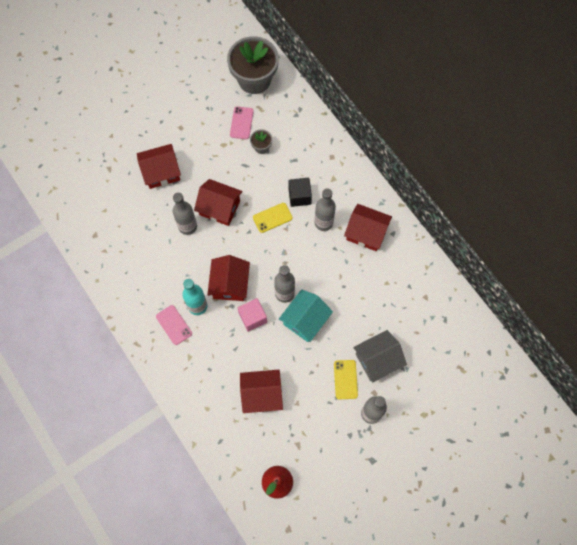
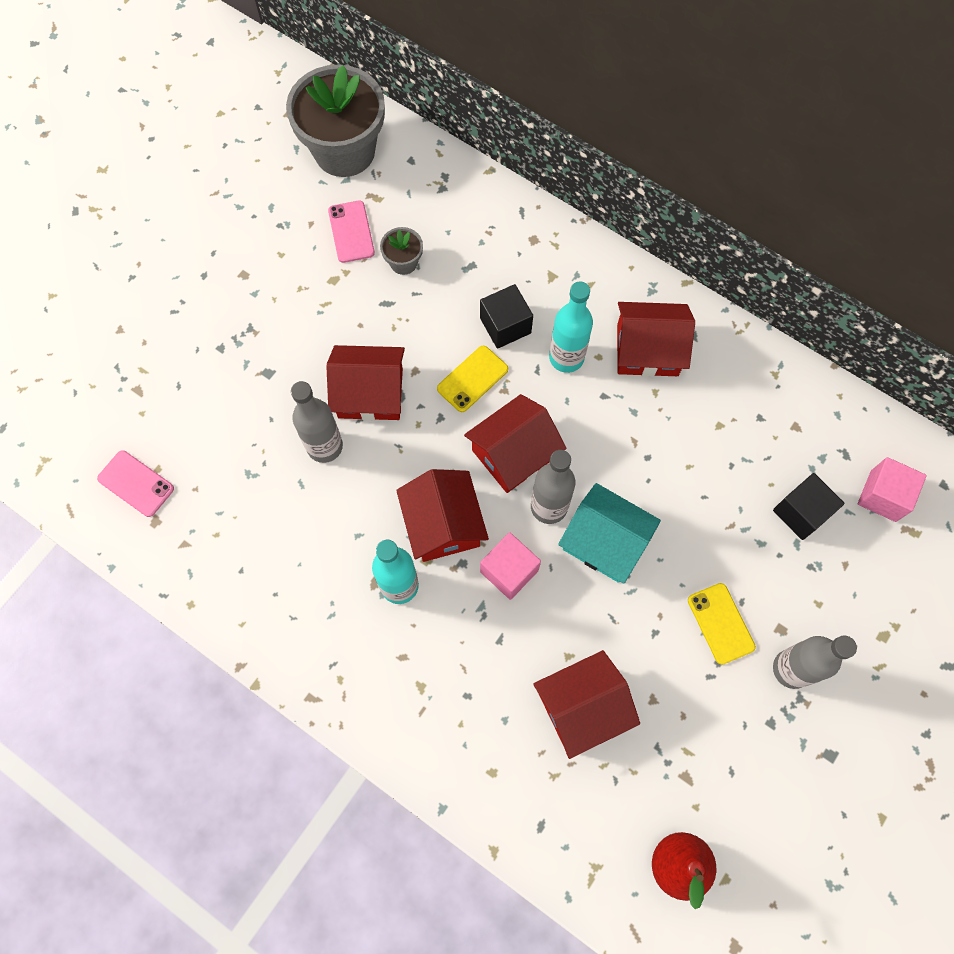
camera: 20 degrees left, 0 degrees up
(161, 172) = (238, 364): red house -> red house (514, 453)
(174, 325) = (368, 637): pink phone -> pink phone (136, 483)
(305, 320) = (605, 542): turquoise house -> turquoise house turned 75 degrees counterclockwise
(323, 223) = (566, 357): grey bottle -> turquoise bottle
(377, 360) = (761, 567): grey house -> none
(409, 340) = (801, 512): none -> black cube
(455, 347) = (883, 496): none -> pink cube

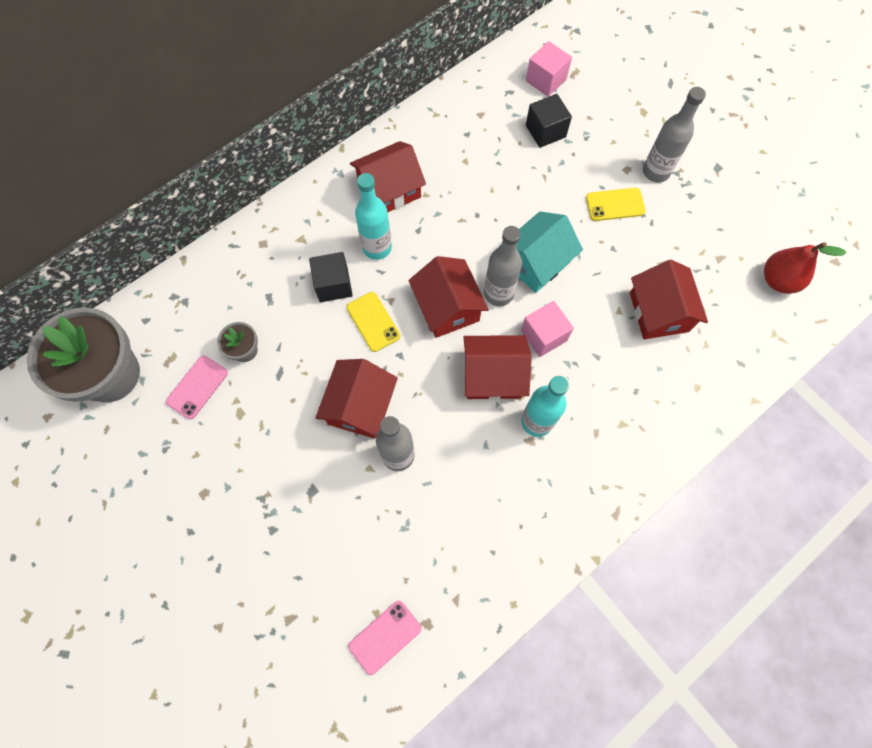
camera: 75 degrees left, 0 degrees up
(351, 232) = (197, 387): pink phone -> pink phone turned 60 degrees counterclockwise
(647, 350) = (389, 190): red house -> red house turned 45 degrees clockwise

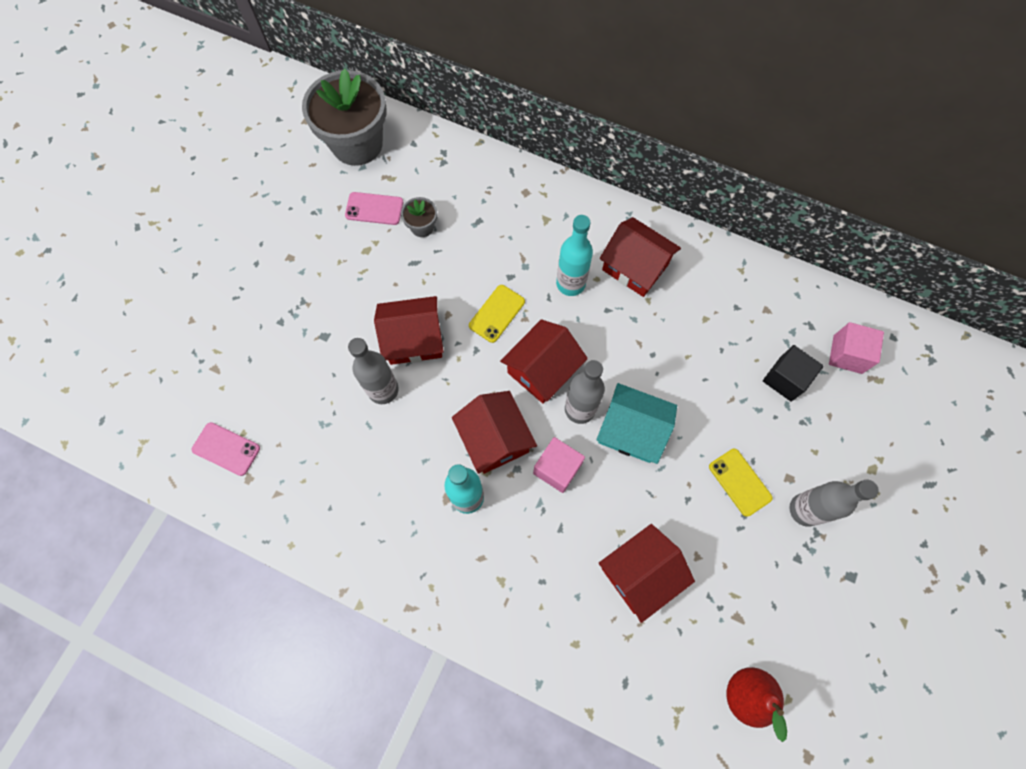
camera: 65 degrees right, 0 degrees up
(333, 285) = (515, 265): black cube -> none

